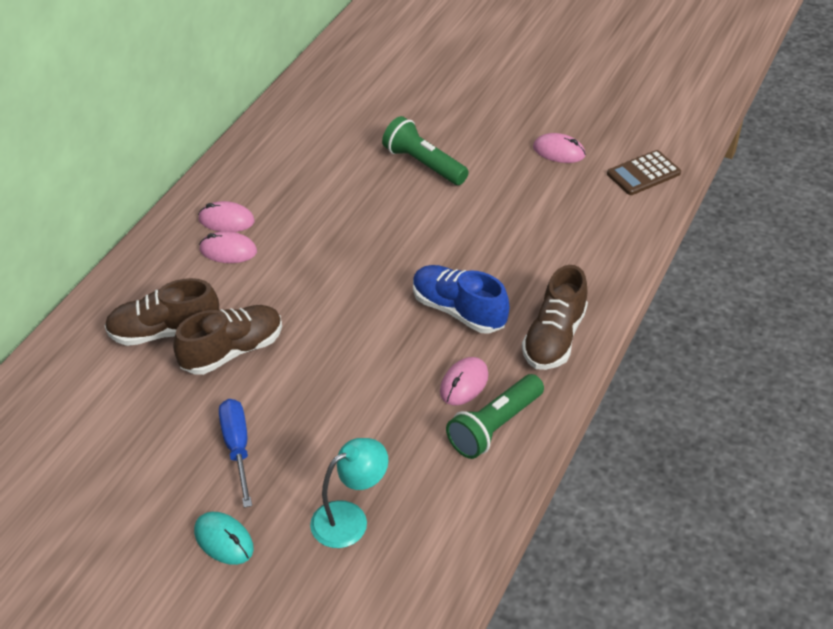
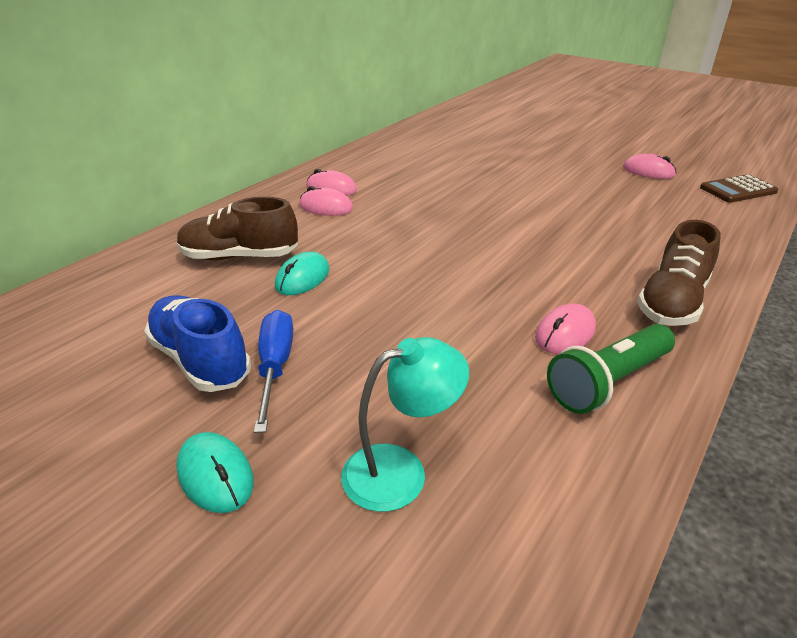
camera: 10 degrees right, 10 degrees down
(232, 351) = (303, 278): brown shoe -> turquoise mouse
(423, 164) = (520, 170): green flashlight -> none
(458, 311) = (556, 269): blue shoe -> blue shoe (201, 360)

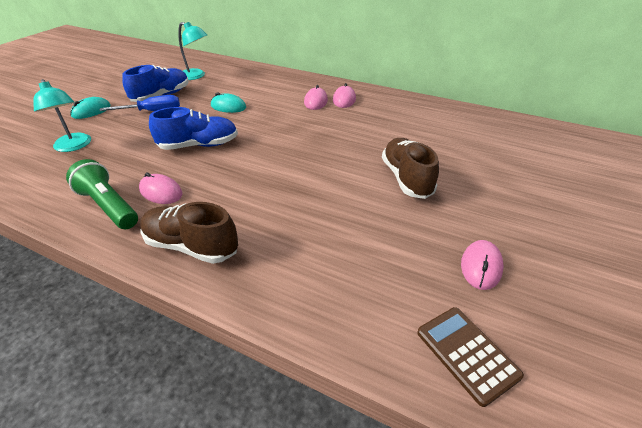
camera: 80 degrees right, 5 degrees up
(122, 317) = (196, 76): none -> turquoise lamp
(240, 256) = (250, 88): brown shoe -> brown shoe (406, 178)
(433, 304) = (199, 145): none -> blue shoe

